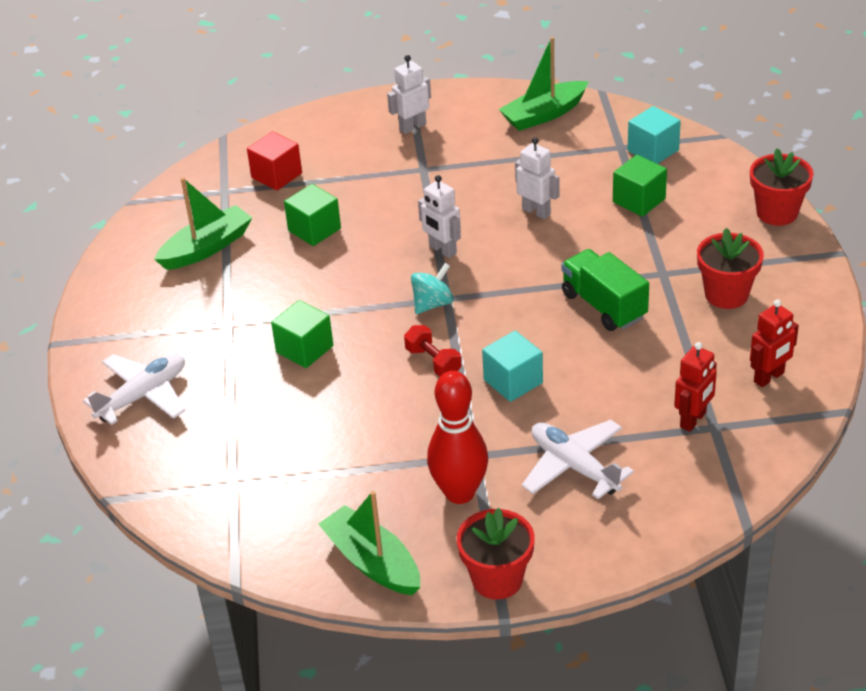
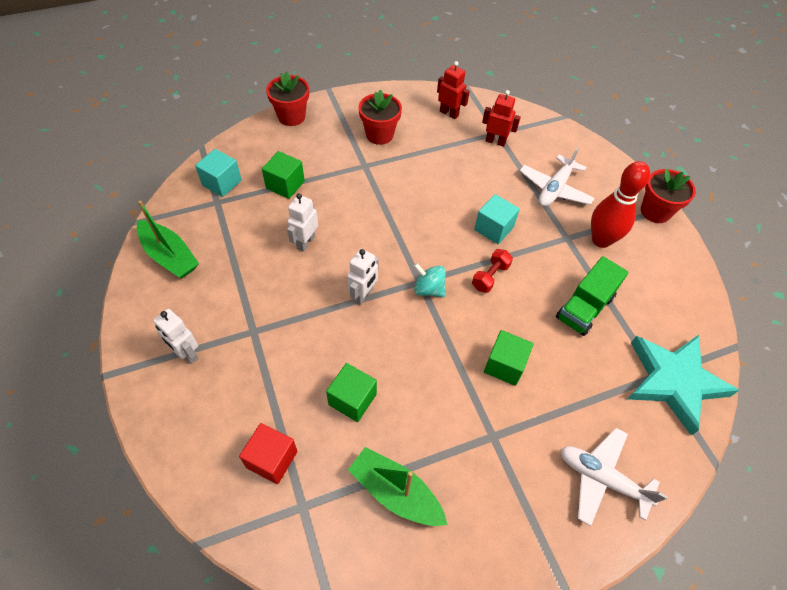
camera: 110 degrees left, 15 degrees up
(218, 497) = (674, 381): none -> turquoise star
(372, 562) = (677, 274): green boat -> none
(604, 306) = (405, 191): green truck -> green truck (584, 308)

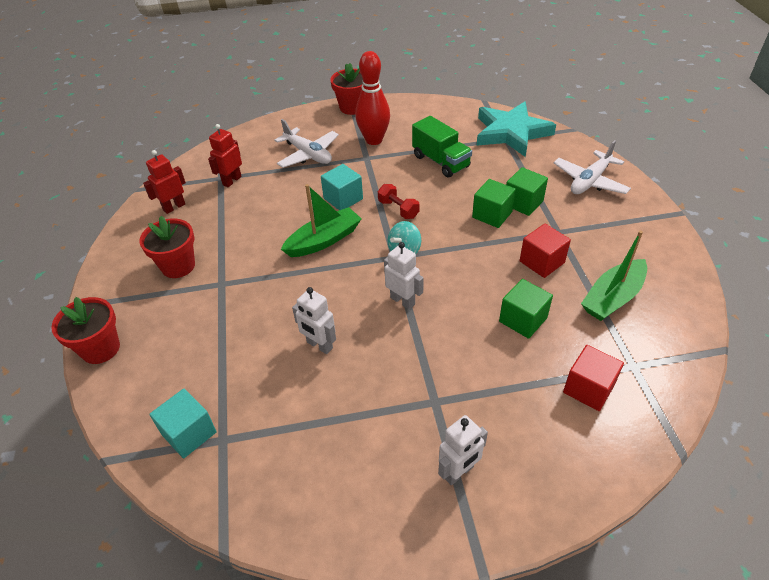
camera: 75 degrees left, 10 degrees down
(169, 256) = (302, 498): green boat -> green boat (324, 240)
(285, 185) = (221, 361): green cube -> green cube (523, 203)
(438, 418) = (542, 262): none -> red cube

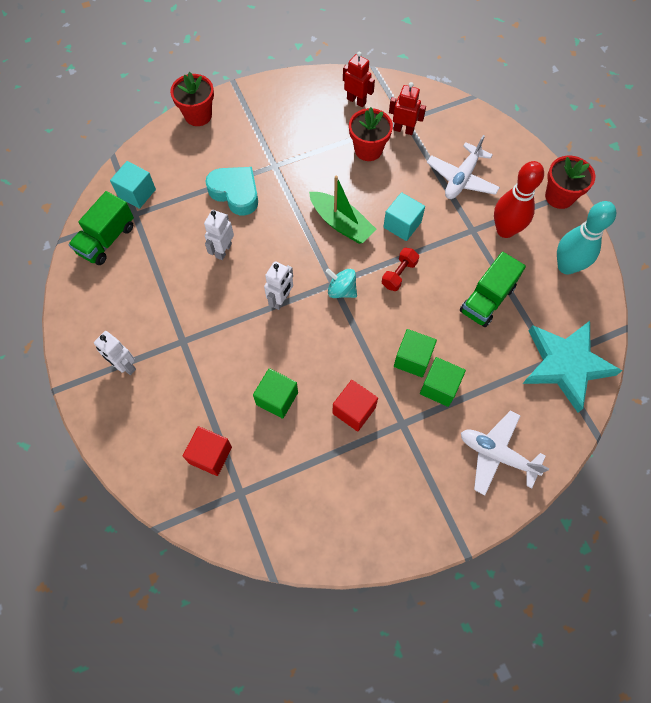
camera: 75 degrees right, 20 degrees up
(178, 266) = (287, 130): red flower pot -> red flower pot (368, 150)
(242, 324) = (235, 193): none -> turquoise heart
(250, 479) = (107, 239): none -> green truck
(420, 116) = (566, 266): none -> turquoise bowling pin
(612, 298) = (319, 476): green boat -> none

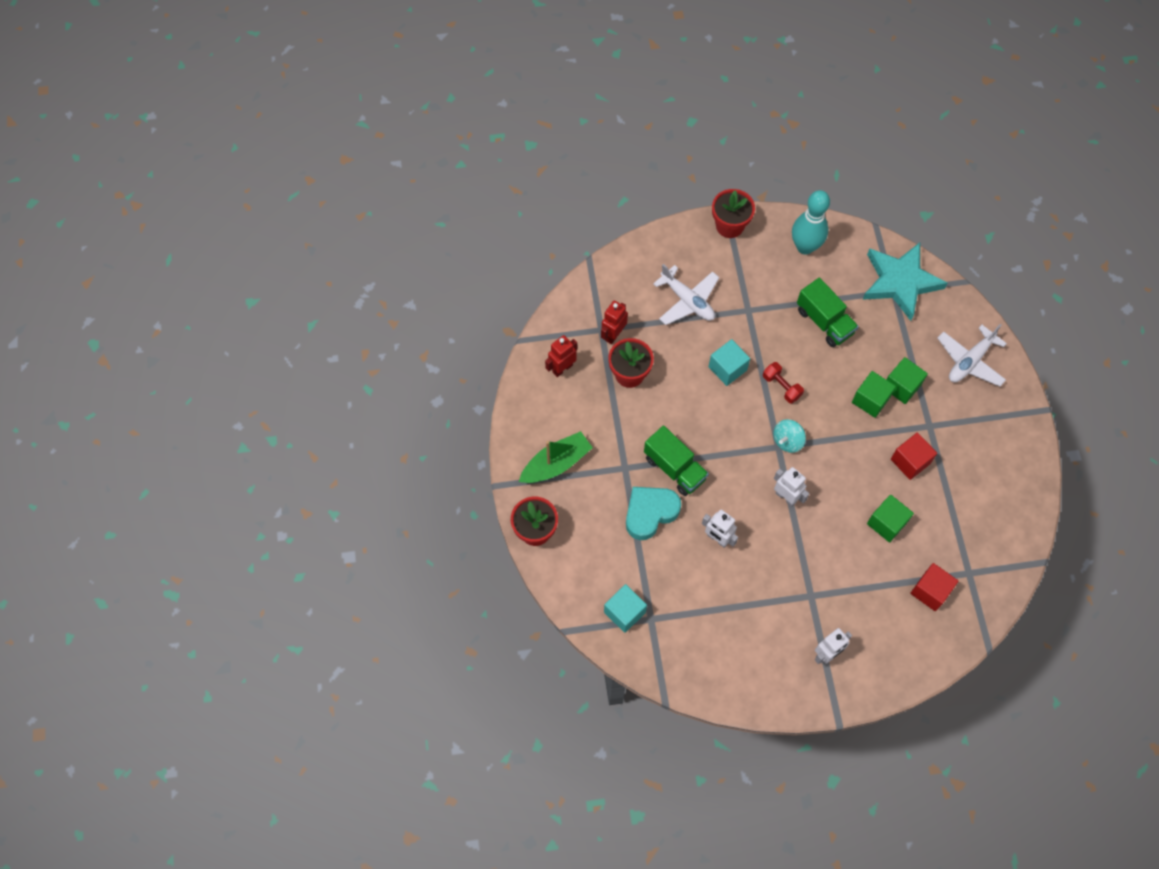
camera: 75 degrees left, 0 degrees up
(107, 239) = (676, 651): green truck -> green truck (674, 468)
(341, 223) = (713, 422): green boat -> green boat (556, 463)
(505, 230) = (755, 283): red bowling pin -> none

